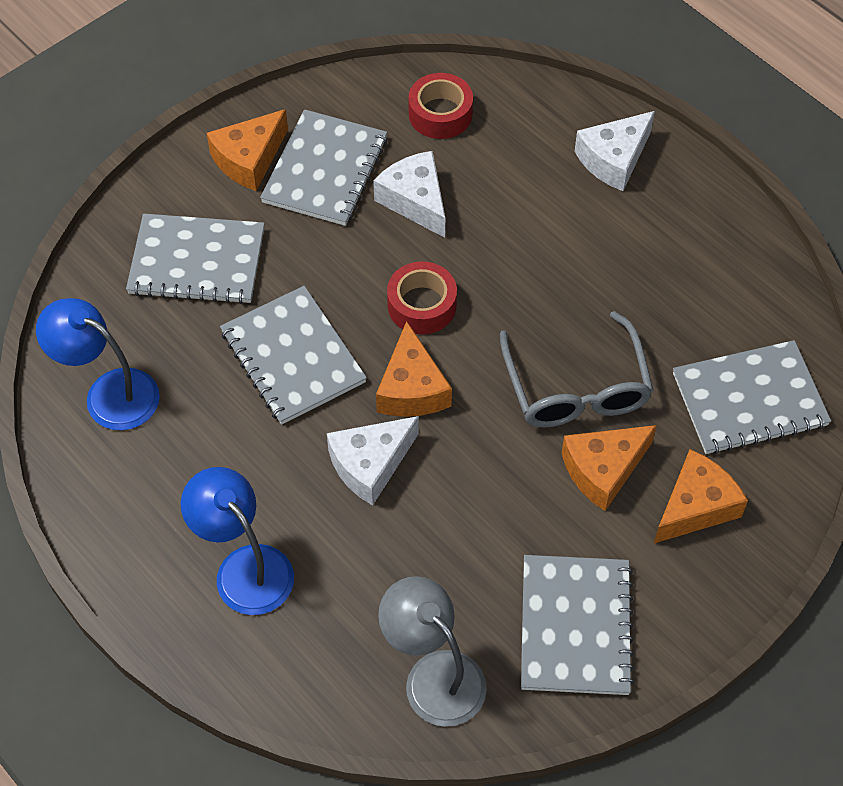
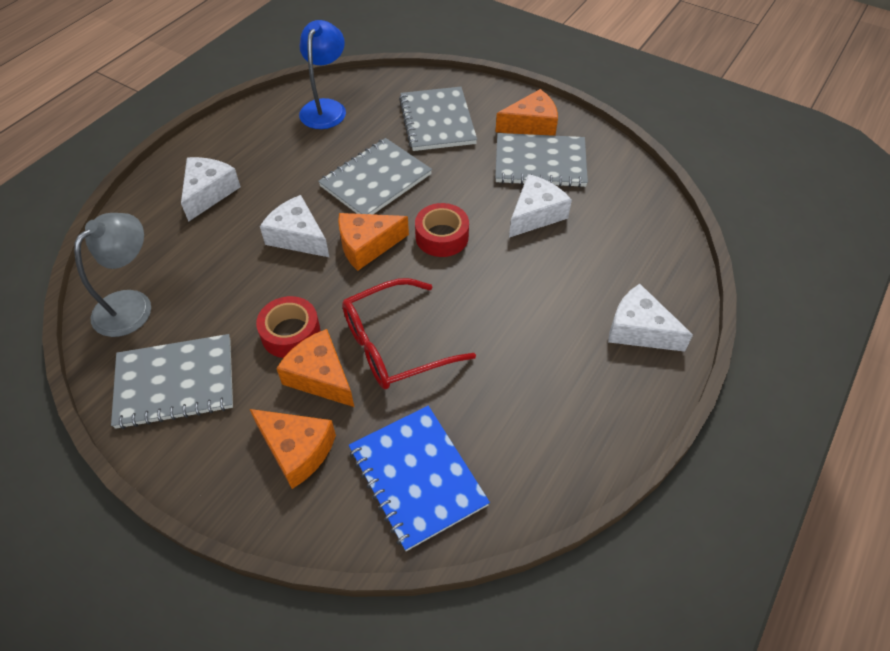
camera: 75 degrees right, 5 degrees down
(244, 567) = (209, 193): blue lamp -> white cheese
(249, 159) = (531, 125): orange cheese -> orange cheese turned 135 degrees clockwise
(440, 114) = (625, 212): red tape -> red tape (291, 333)
(577, 389) = (393, 345): grey glasses -> red glasses
(749, 400) = (417, 477): grey notebook -> blue notebook

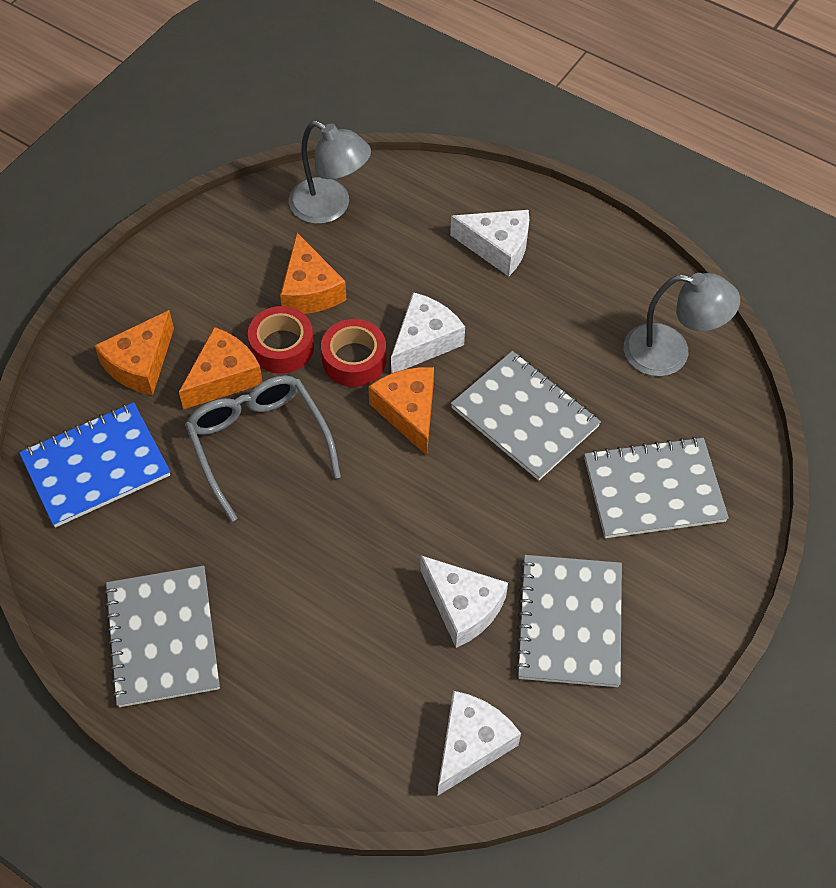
camera: 90 degrees right, 5 degrees up
(175, 383) = (229, 258): grey notebook -> grey notebook (162, 637)
(326, 108) = (670, 353): blue lamp -> grey lamp
(393, 345) = (258, 443): red glasses -> grey glasses
(442, 237) = (422, 492): red tape -> red tape (354, 360)
(531, 125) = (654, 617): orange cheese -> orange cheese (309, 290)
(639, 329) = (259, 711): white cheese -> white cheese (471, 745)

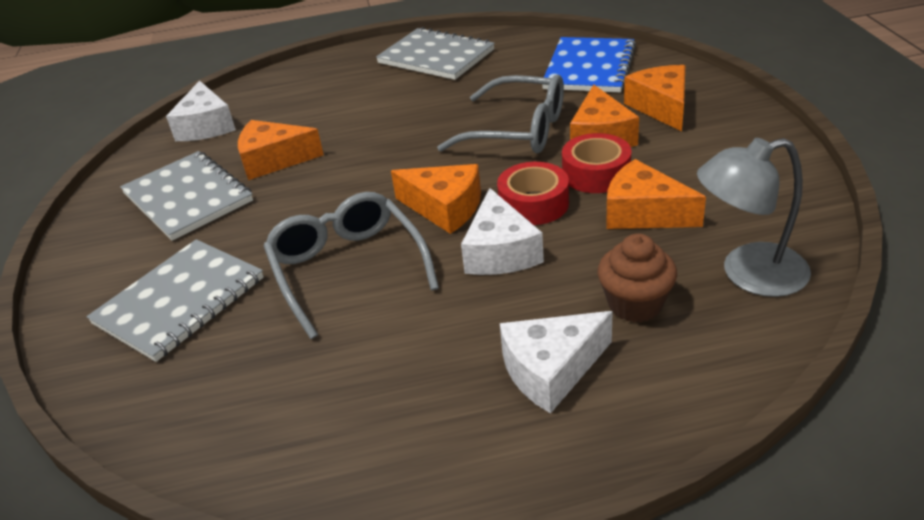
camera: 140 degrees right, 20 degrees down
(408, 242) = (635, 304): none -> brown cupcake
(462, 607) = (274, 160): white cheese -> orange cheese
(525, 417) = (347, 268): grey notebook -> grey glasses
(670, 353) = (253, 417): grey lamp -> none

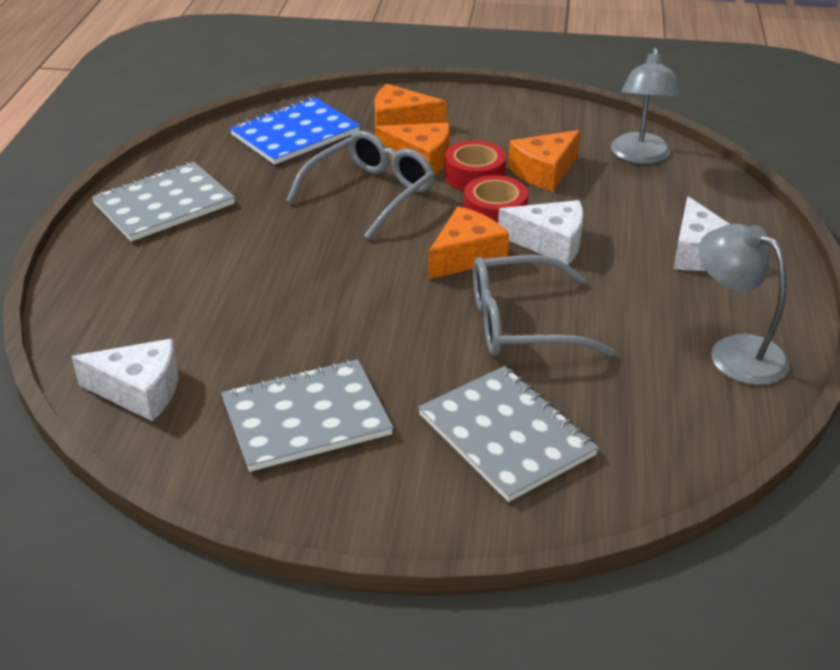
camera: 75 degrees left, 0 degrees up
(274, 160) = (282, 345): orange cheese -> none
(352, 438) = (735, 352): none -> grey lamp
(589, 68) = (295, 134): blue notebook -> blue notebook turned 75 degrees counterclockwise
(635, 304) = (648, 204): brown cupcake -> none

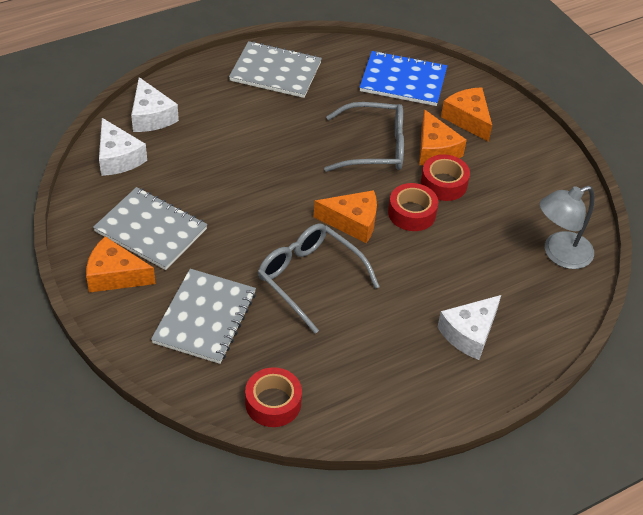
camera: 50 degrees right, 10 degrees up
(544, 172) = (485, 214): orange cheese -> orange cheese (115, 275)
(550, 243) = (405, 254): white cheese -> white cheese (151, 116)
(693, 437) = (273, 403): none -> red tape
(735, 352) = (374, 392): grey lamp -> none

